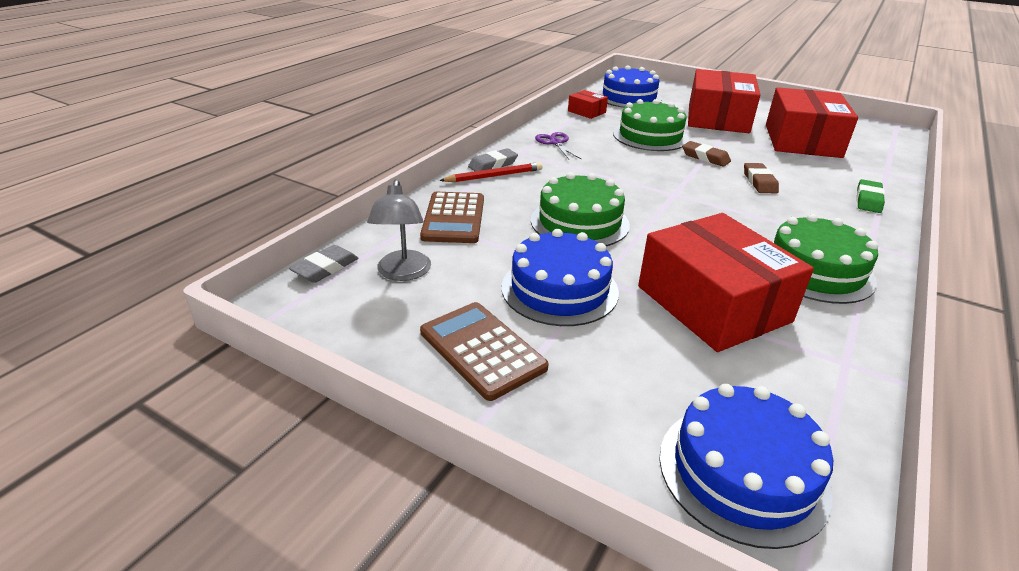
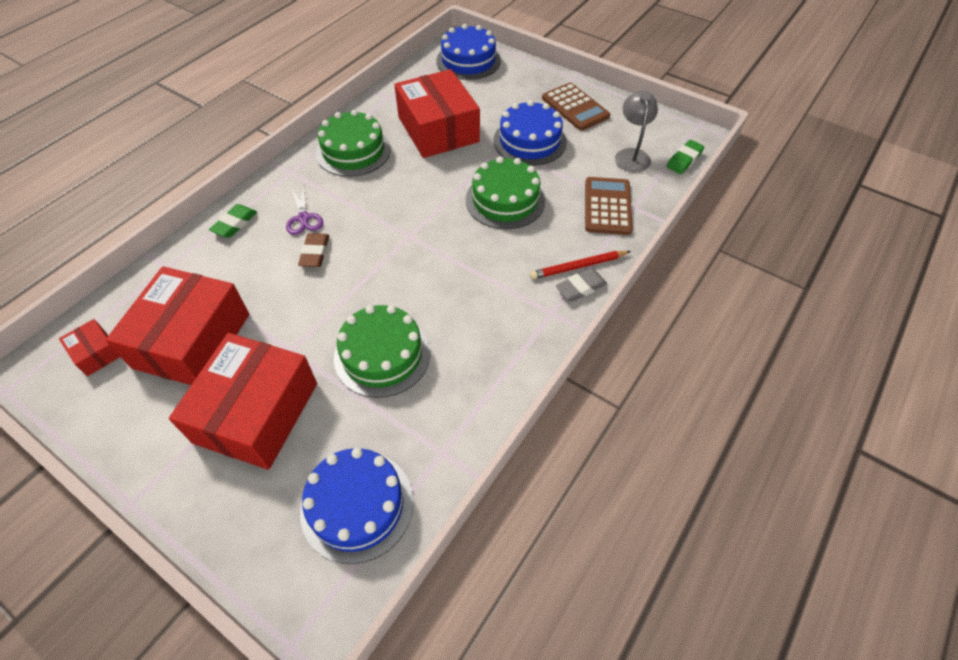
camera: 175 degrees left, 20 degrees up
(325, 268) = (684, 160): grey eraser -> green eraser
(555, 143) = (507, 337): purple scissors -> purple scissors (303, 218)
(586, 112) = (446, 437): red box -> red box (96, 353)
(705, 157) = (342, 300): brown eraser -> none

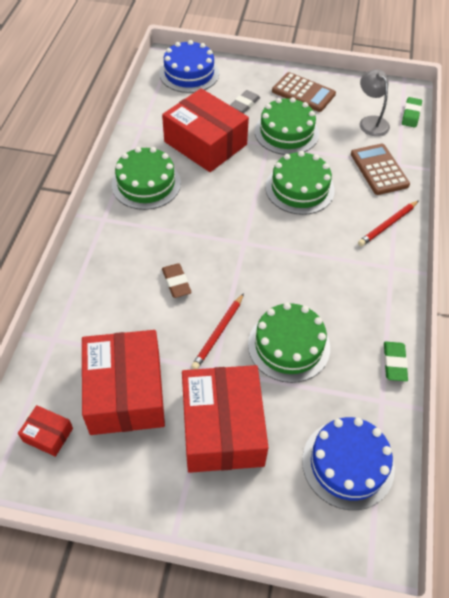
camera: 25 degrees left, 0 degrees up
(235, 224) = (87, 281): green eraser -> green eraser (394, 363)
(303, 218) = (145, 256): purple scissors -> none
(320, 316) = (218, 333): none -> red pencil
(529, 141) = (286, 132): blue cake -> green cake
(580, 288) = (399, 241): grey eraser -> grey eraser (244, 104)

